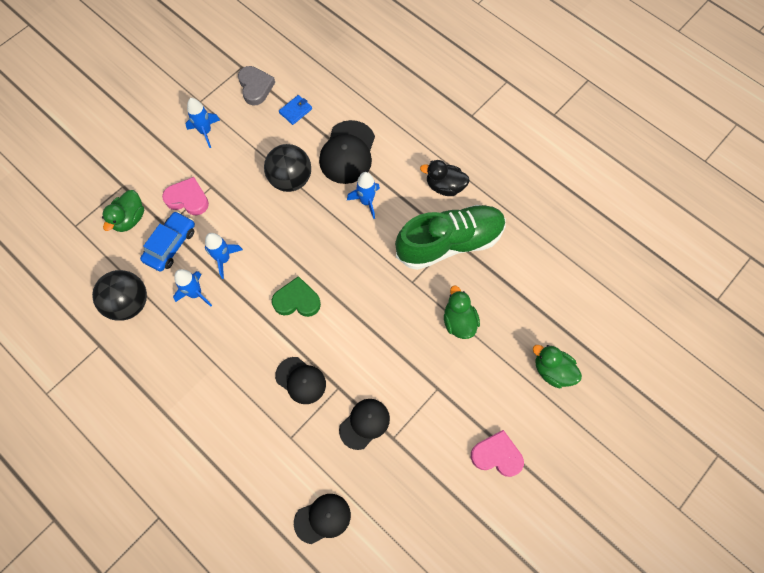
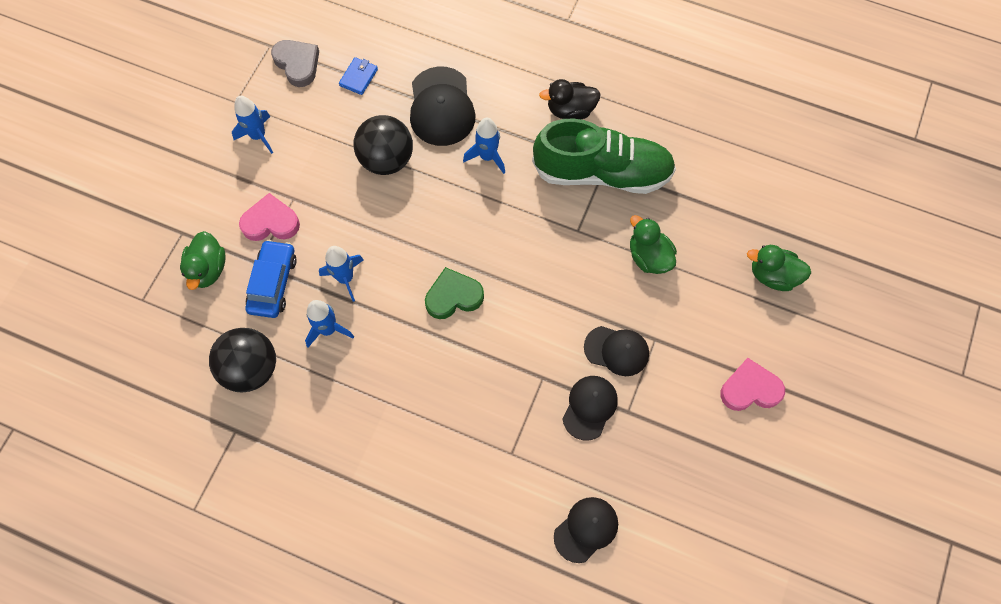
camera: 20 degrees left, 0 degrees up
(301, 380) = (496, 385): black cap -> black cap (616, 350)
(449, 243) = (602, 172): green shoe -> green shoe turned 45 degrees clockwise

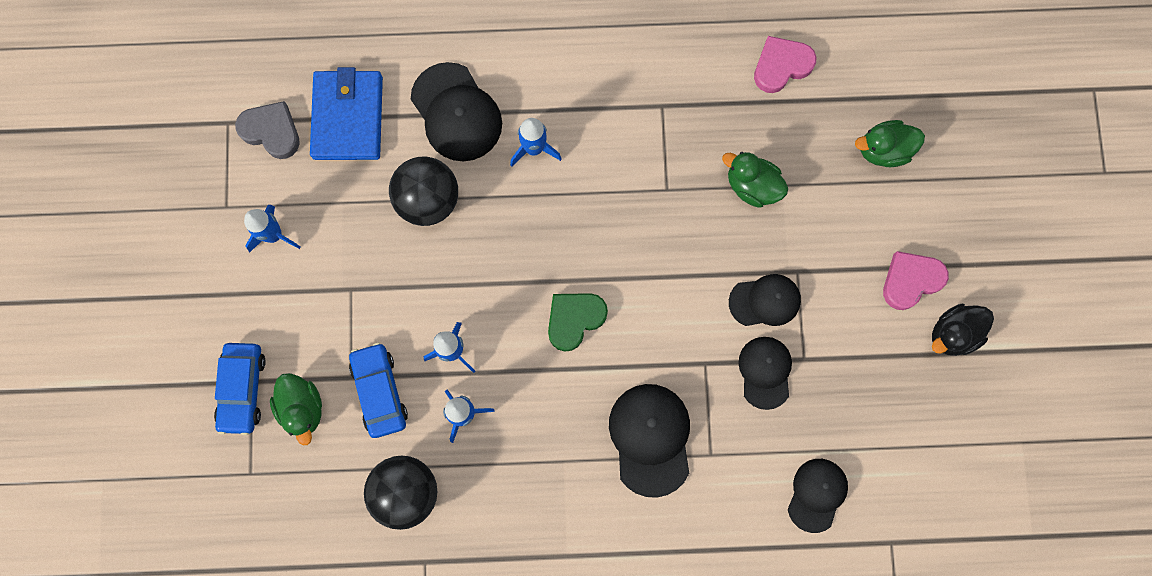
camera: 25 degrees left, 10 degrees up
(172, 235) = (242, 389): none -> blue car
(271, 222) = (341, 326): pink heart -> pink heart (781, 66)
(358, 77) = (348, 117): blue wallet -> blue wallet, size x2.15
(467, 417) = (650, 439): none -> black cap
(570, 110) = (596, 56): black duck -> black duck (953, 334)
(602, 172) = (662, 113): green shoe -> none

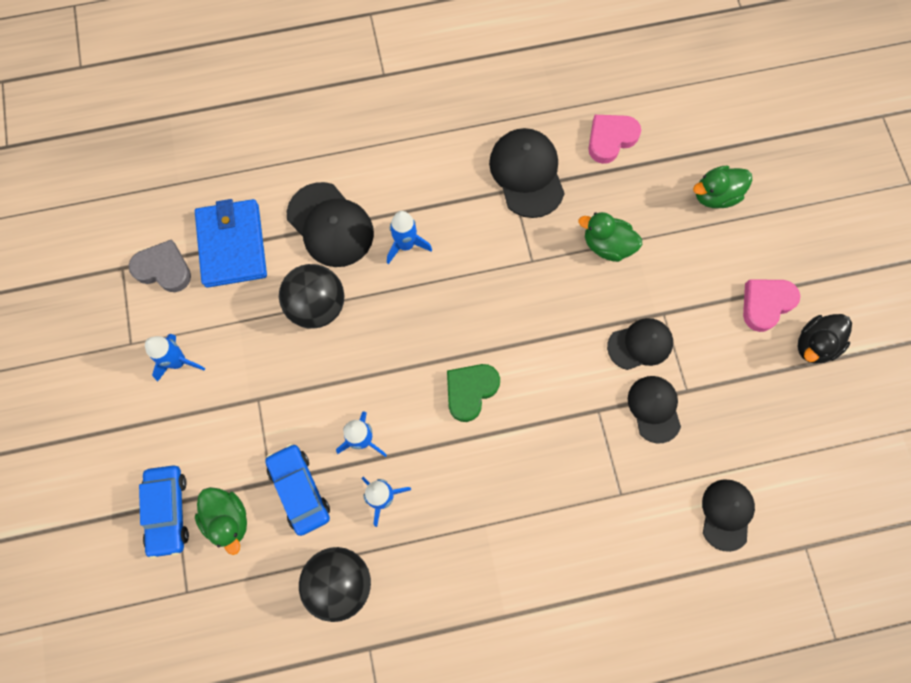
camera: 10 degrees left, 5 degrees down
(650, 439) = (562, 489): black cap -> black cap (527, 174)

